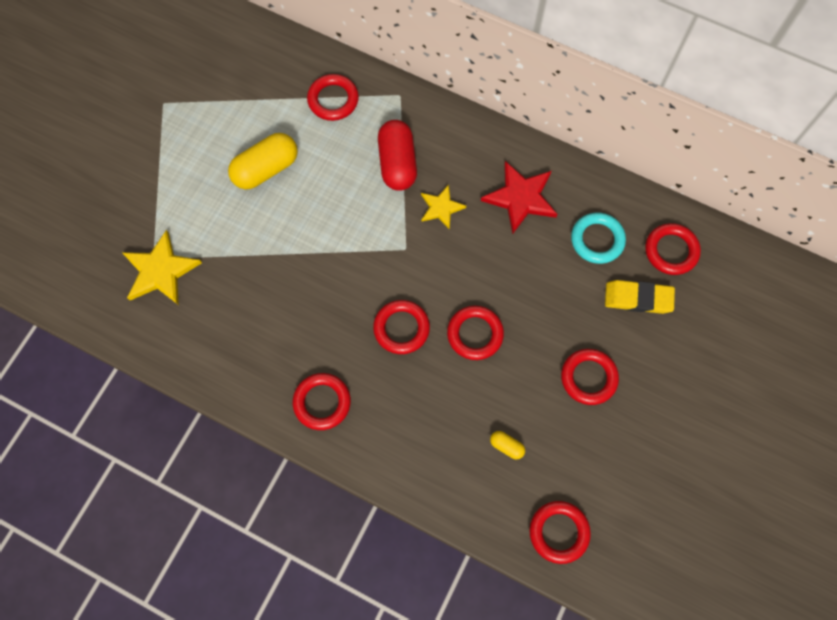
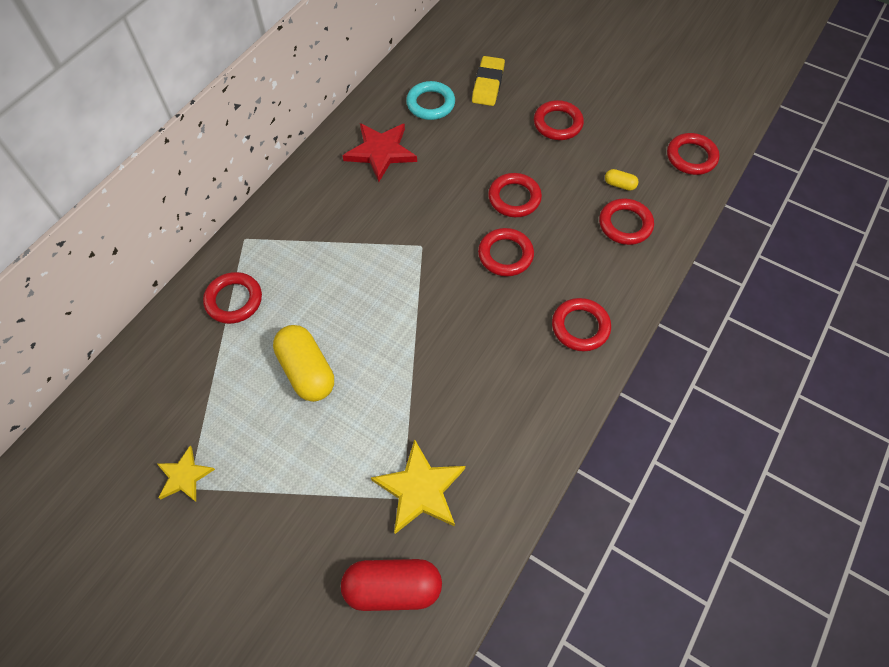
camera: 85 degrees left, 10 degrees down
(397, 163) = (324, 246): red capsule -> red capsule (393, 588)
(441, 208) = (381, 213): yellow star -> yellow star (184, 476)
(506, 446) = (619, 185): yellow capsule -> yellow capsule turned 75 degrees clockwise
(671, 251) = (447, 59): red ring -> red ring (625, 224)

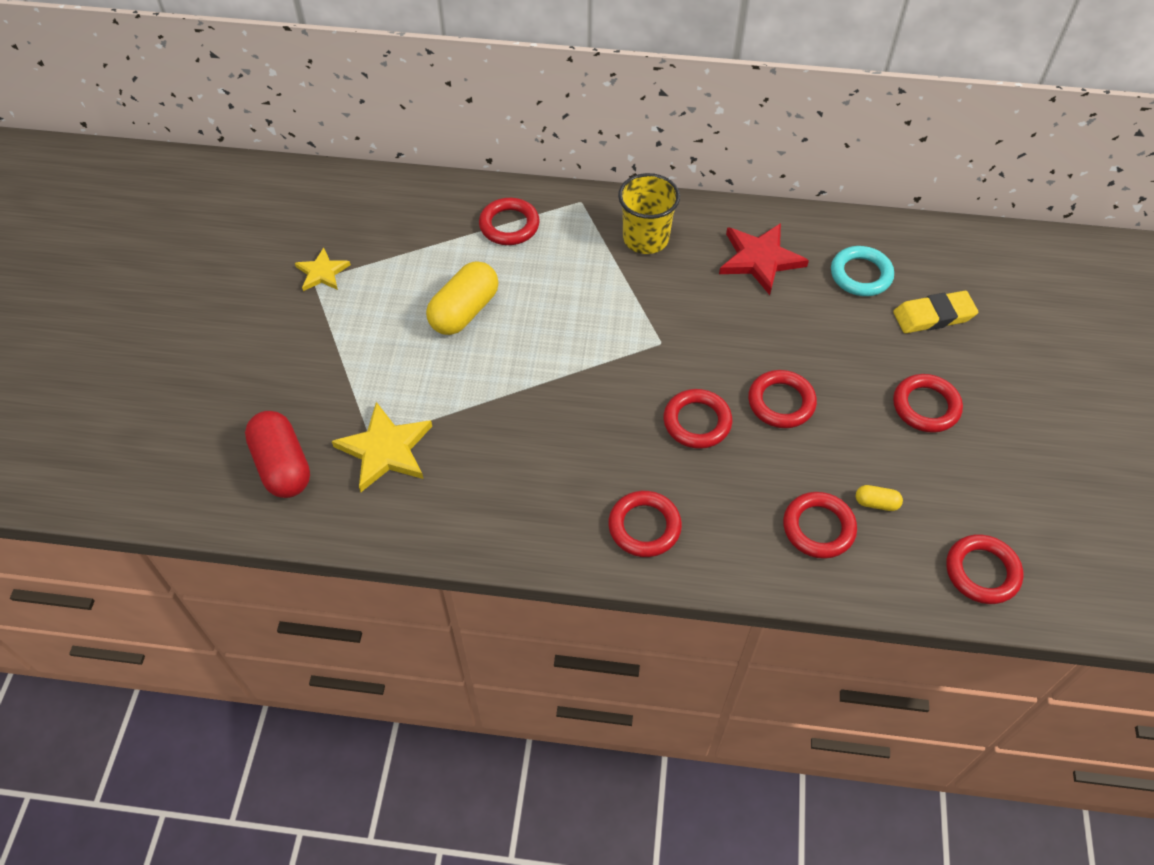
camera: 65 degrees right, 5 degrees down
(314, 212) = (645, 238): none -> yellow cup
(619, 185) = (876, 503): yellow capsule -> yellow capsule turned 75 degrees counterclockwise

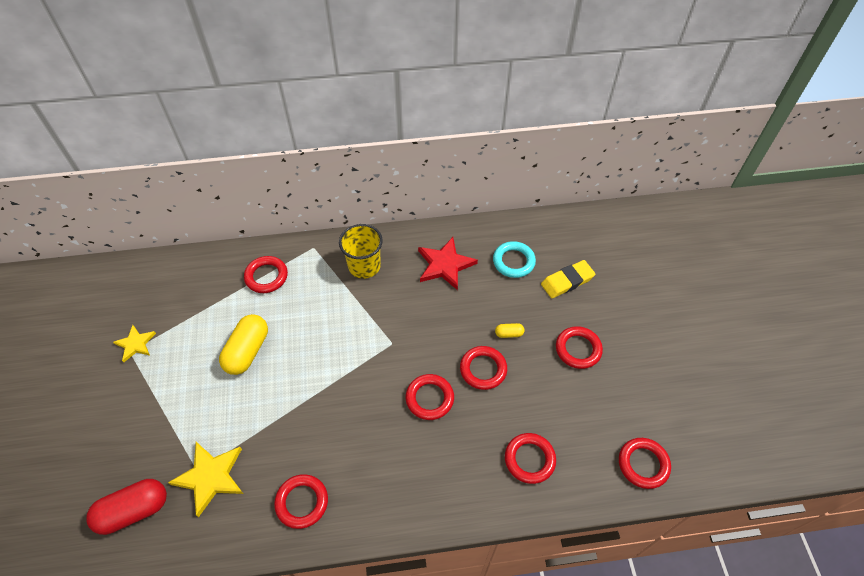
camera: 15 degrees left, 0 degrees up
(282, 466) = (134, 510): red capsule -> red capsule turned 75 degrees counterclockwise
(644, 527) = (411, 490): red ring -> red ring (302, 502)
(876, 503) = (563, 430): yellow capsule -> yellow capsule (509, 333)

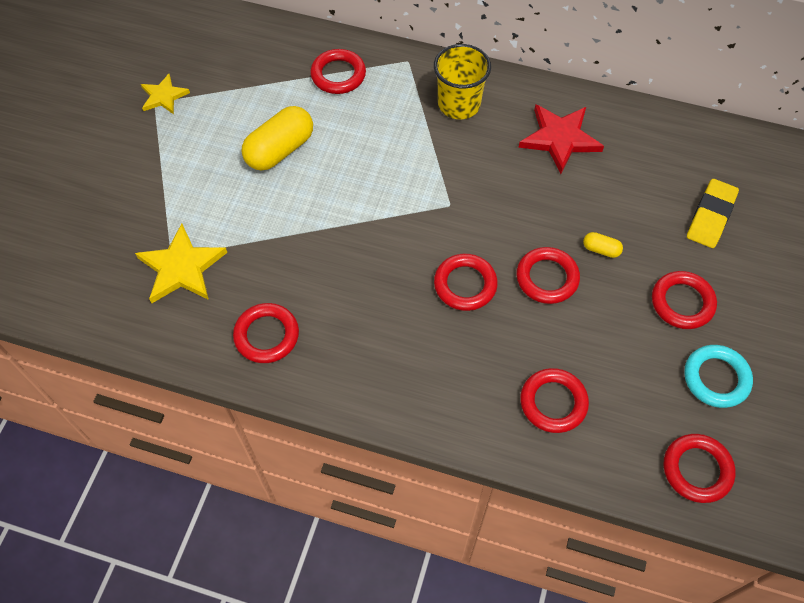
camera: 25 degrees right, 5 degrees up
(134, 510) = (90, 268): red capsule -> none
(513, 261) = (651, 166): turquoise ring -> turquoise ring (716, 378)
(567, 281) = (711, 216): yellow eraser -> yellow eraser turned 60 degrees counterclockwise

